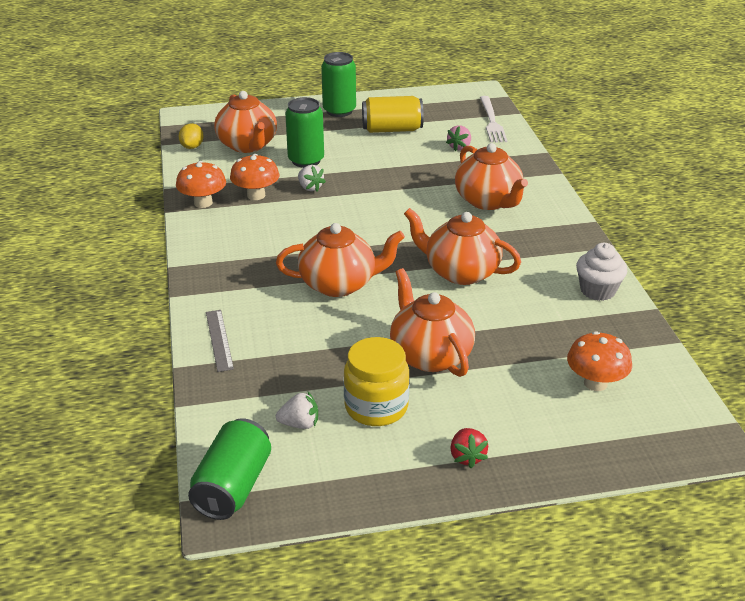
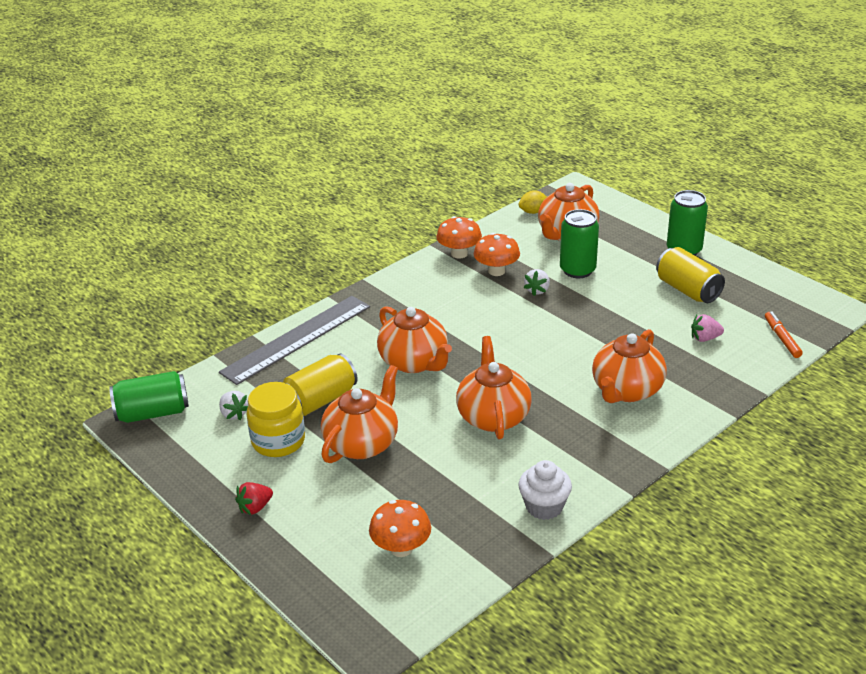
camera: 60 degrees right, 0 degrees up
(219, 340) = (297, 339): grey ruler -> grey ruler, size x2.16
(337, 359) = (320, 400): none -> yellow can
(491, 121) = (782, 338): white fork -> orange marker

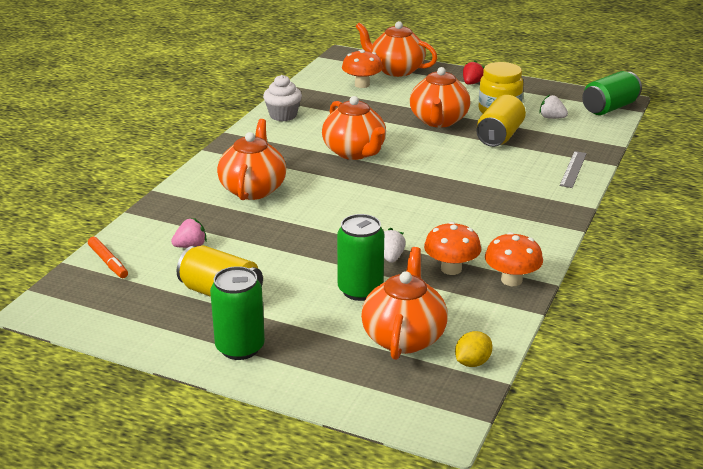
camera: 155 degrees right, 5 degrees down
(297, 339) = (573, 169): grey ruler -> grey ruler, size x0.46
(414, 362) = (452, 173): orange teapot -> orange teapot (396, 70)

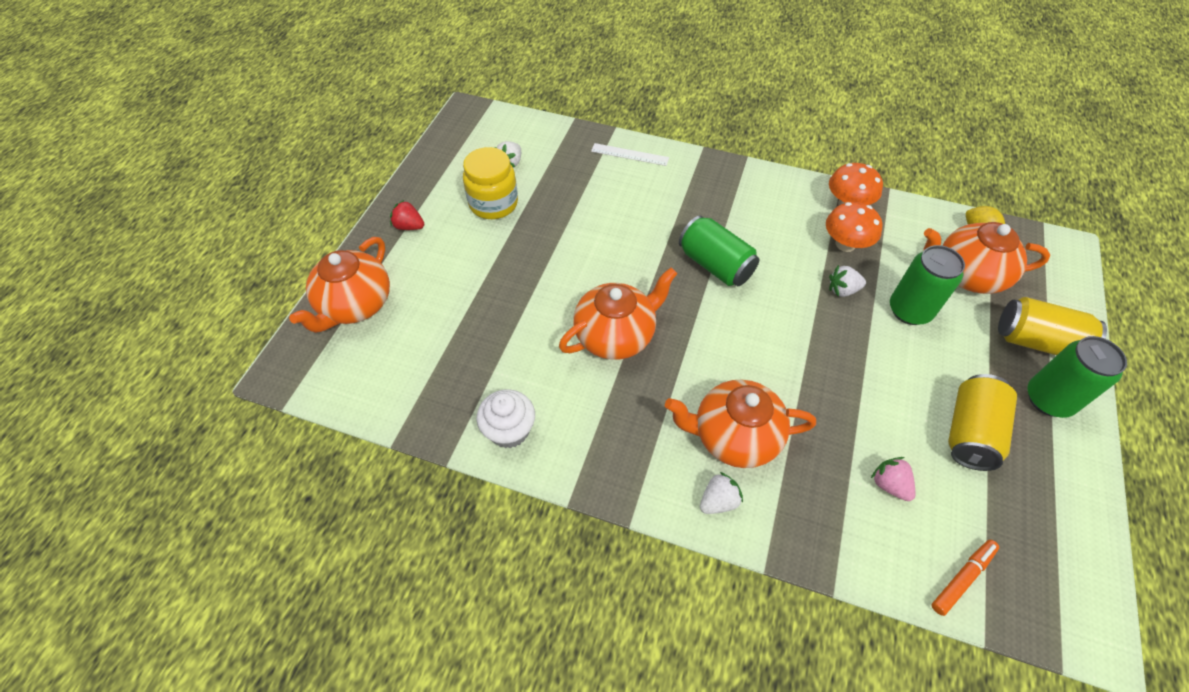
camera: 95 degrees left, 25 degrees up
(206, 179) = (718, 501): none -> white strawberry
(362, 85) = (404, 342): orange mushroom -> none
(438, 121) = (521, 257): orange teapot -> none
(499, 136) = (560, 205): yellow can -> yellow can (1036, 341)
(573, 169) = (629, 154): grey ruler -> white ruler
(609, 108) = (485, 120): green can -> green can (715, 265)

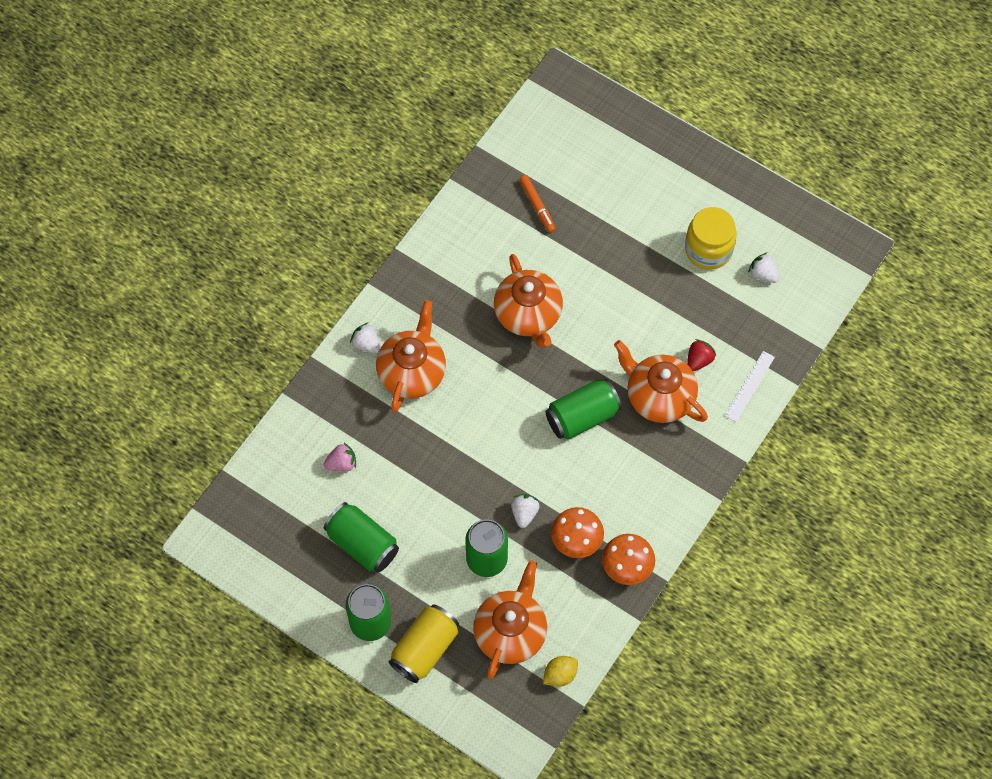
camera: 105 degrees right, 10 degrees up
(355, 305) = (614, 130): orange teapot -> orange teapot (659, 397)
(409, 226) = (696, 177): red strawberry -> red strawberry (699, 360)
(509, 430) = (464, 222): white cupcake -> none
(718, 501) = (366, 344): white strawberry -> white strawberry turned 150 degrees clockwise
(962, 578) = (264, 478): orange marker -> orange marker (537, 206)
(970, 432) = (362, 544): yellow can -> green can

